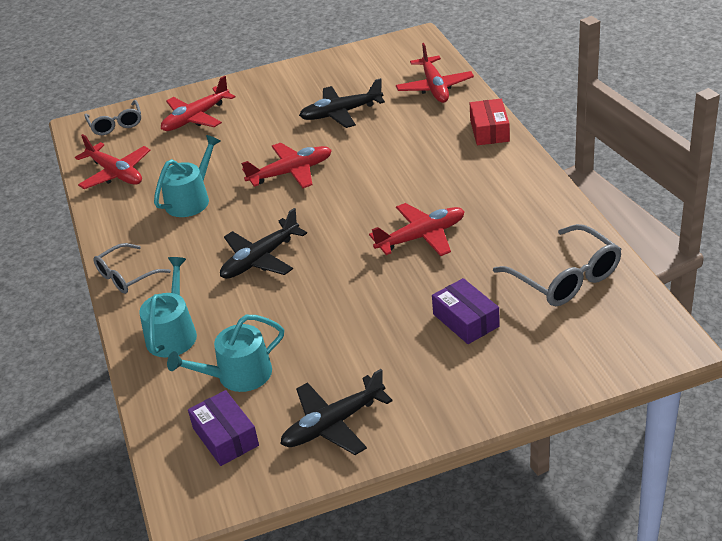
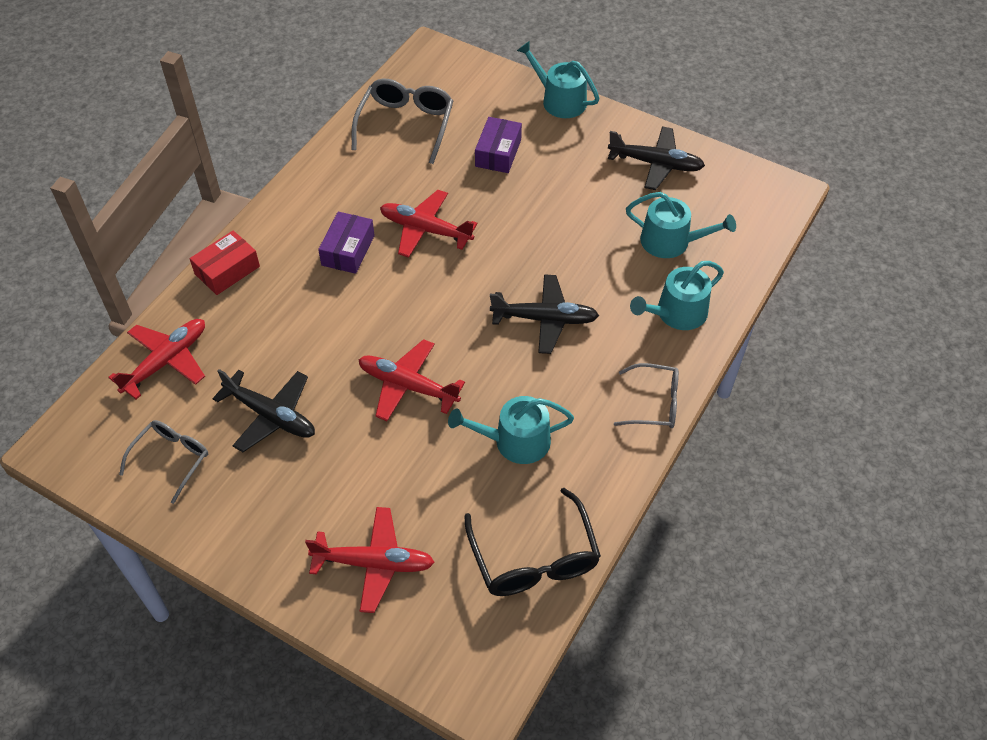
camera: 135 degrees left, 15 degrees up
(115, 173) = (533, 557): red plane -> black glasses
(116, 124) = (448, 651): grey glasses -> grey glasses (171, 460)
(225, 437) = (723, 210): purple box -> purple box (348, 250)
(497, 403) = (559, 100): none -> turquoise watering can

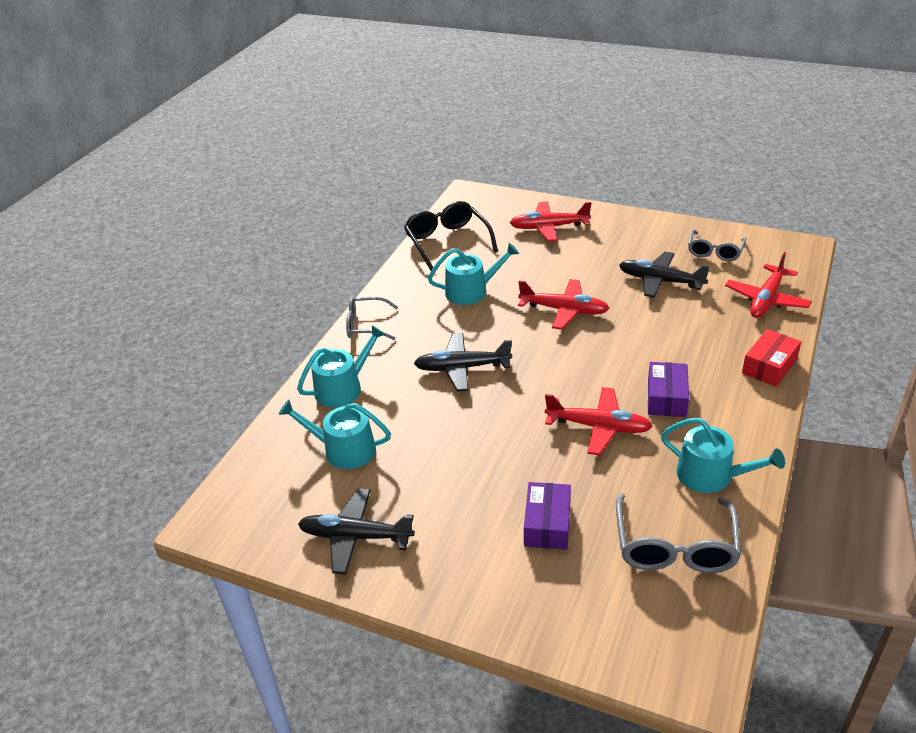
camera: 175 degrees right, 15 degrees down
(559, 100) = (485, 615): turquoise watering can -> turquoise watering can (711, 476)

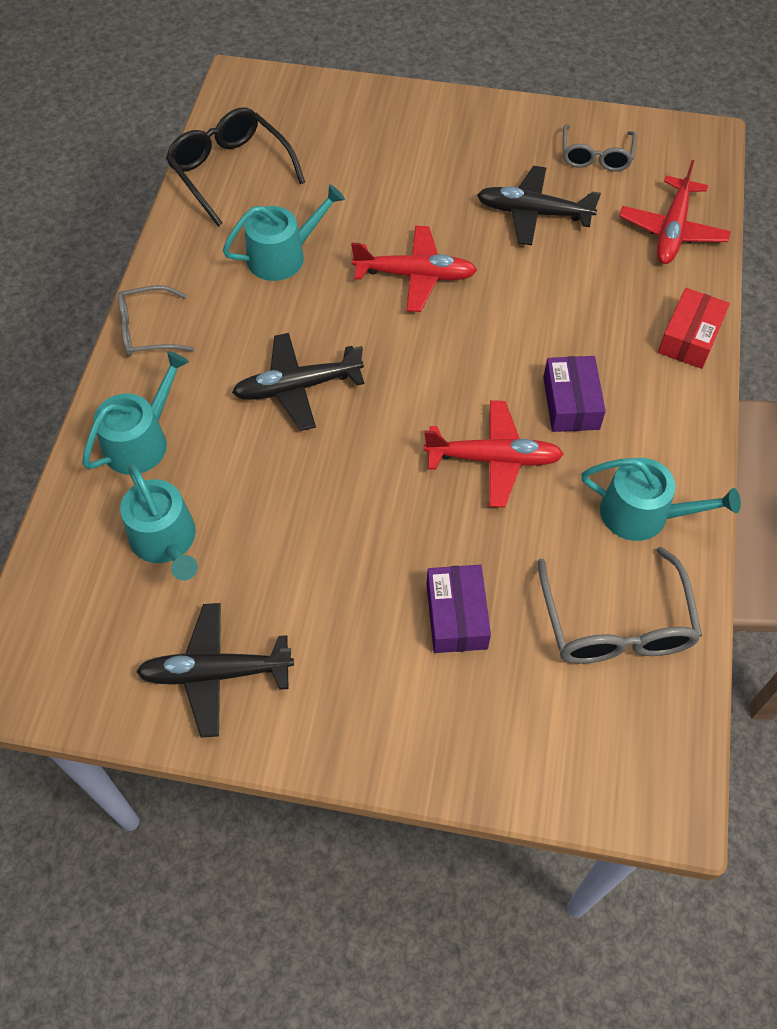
camera: 15 degrees left, 20 degrees up
(343, 450) = (166, 541): turquoise watering can -> turquoise watering can turned 120 degrees counterclockwise
(549, 227) = (368, 133): red plane -> none

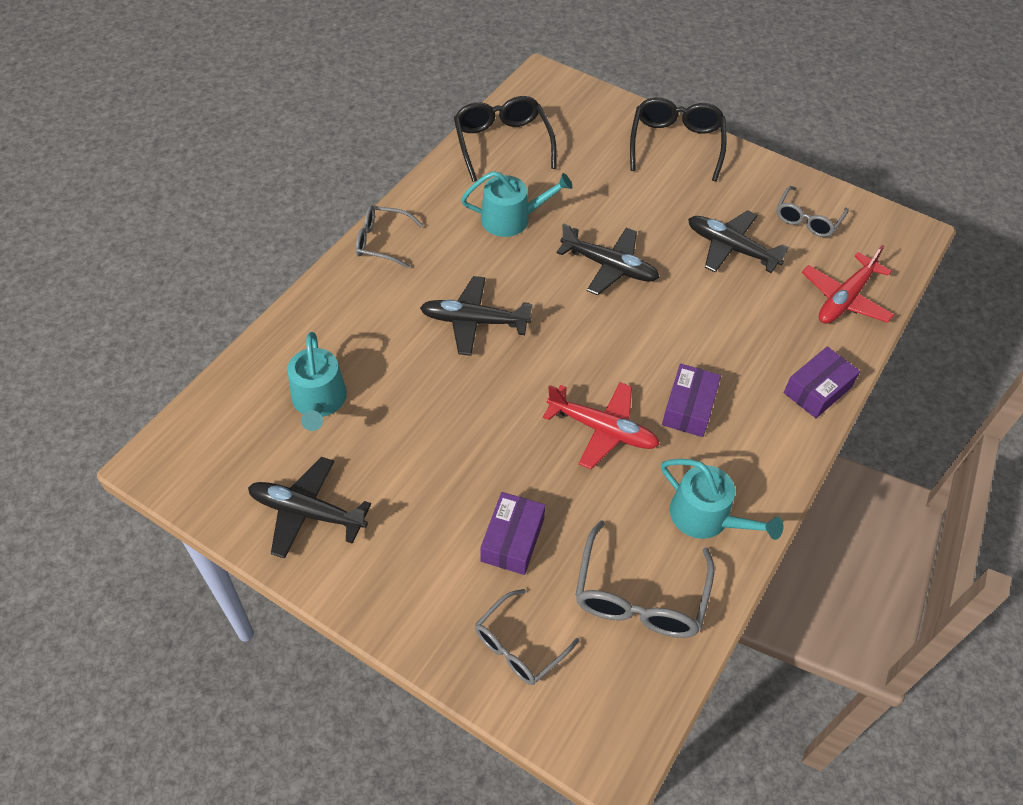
camera: 20 degrees right, 5 degrees down
(141, 440) = (337, 321): turquoise watering can -> none
(415, 275) = (609, 266): red plane -> black plane
(422, 115) = (676, 145): none -> black glasses
(519, 727) = (519, 645): none -> grey glasses
(689, 337) = (817, 390): red box -> purple box

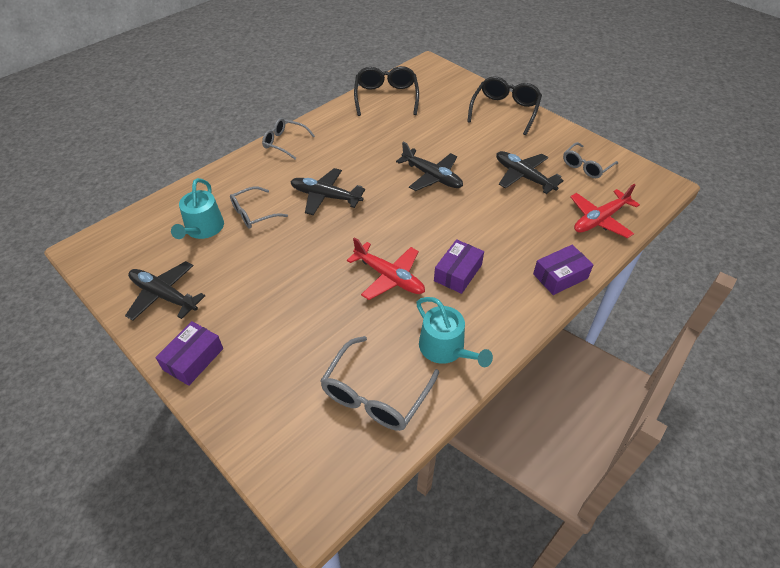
camera: 15 degrees right, 5 degrees down
(512, 219) = (375, 140): turquoise watering can -> none
(512, 540) = (296, 338): purple box -> purple box (193, 359)
(519, 645) = (272, 412): grey glasses -> grey glasses (254, 213)

